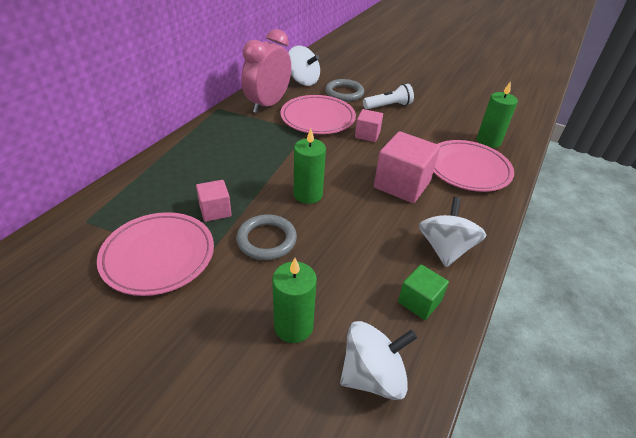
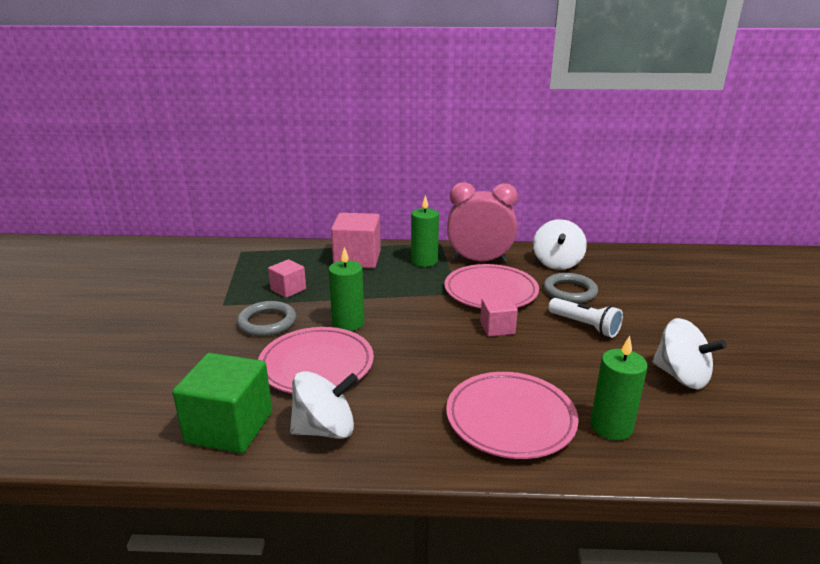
camera: 65 degrees right, 15 degrees down
(158, 256) = (220, 286): pink plate -> pink plate (316, 365)
(293, 326) = (169, 364): green candle -> green candle (424, 261)
(373, 375) = (126, 419): white spinning top -> white spinning top (681, 376)
(402, 184) = (420, 374): pink cube -> pink cube (357, 259)
(419, 302) = (229, 427): green cube -> green cube, size x1.78

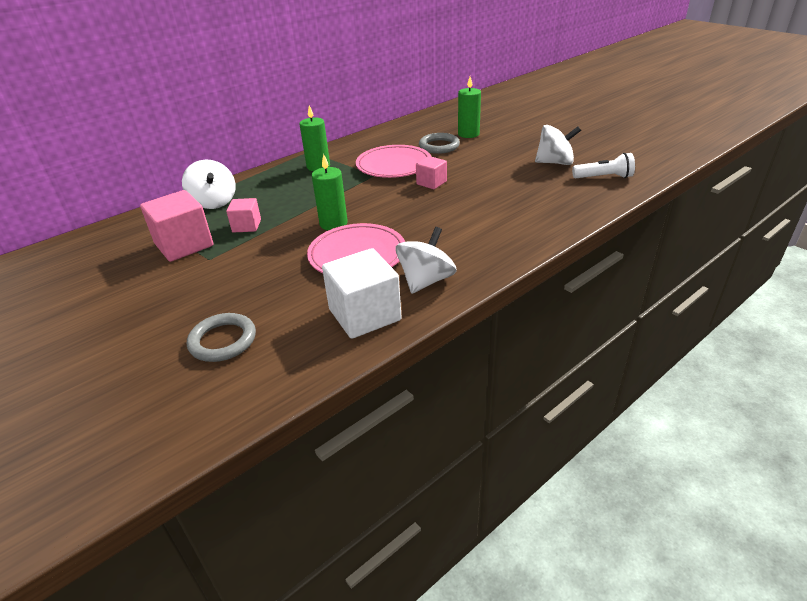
camera: 40 degrees left, 10 degrees up
(229, 427) = (364, 315): green cube -> white cube
(267, 322) = (271, 251): grey ring -> grey ring (223, 341)
(357, 259) = (264, 185): pink cube -> pink cube (184, 245)
(479, 260) = (355, 151): pink clock -> none
(510, 419) = (512, 221): pink plate -> none
(557, 263) = (406, 133): white spinning top -> white spinning top (214, 202)
(585, 326) = (476, 160): white flashlight -> white flashlight (604, 177)
(611, 426) = (560, 199): green candle -> green candle (468, 134)

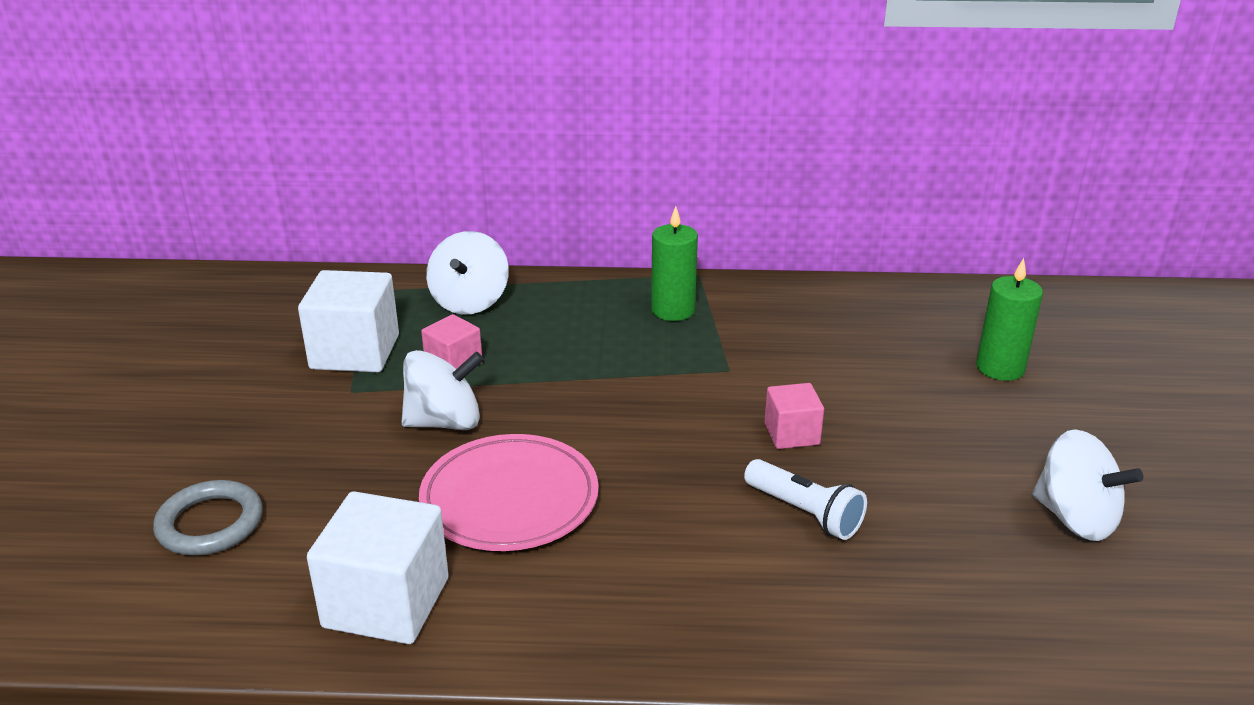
camera: 40 degrees right, 5 degrees down
(184, 245) = (355, 352): pink cube -> white cube
(333, 224) = (554, 425): green candle -> none
(394, 165) = (782, 367): pink plate -> none
(426, 281) = (531, 606): white spinning top -> white spinning top (445, 422)
(439, 146) = (910, 367): grey ring -> none
(604, 177) = (1128, 609): white flashlight -> white flashlight (805, 513)

